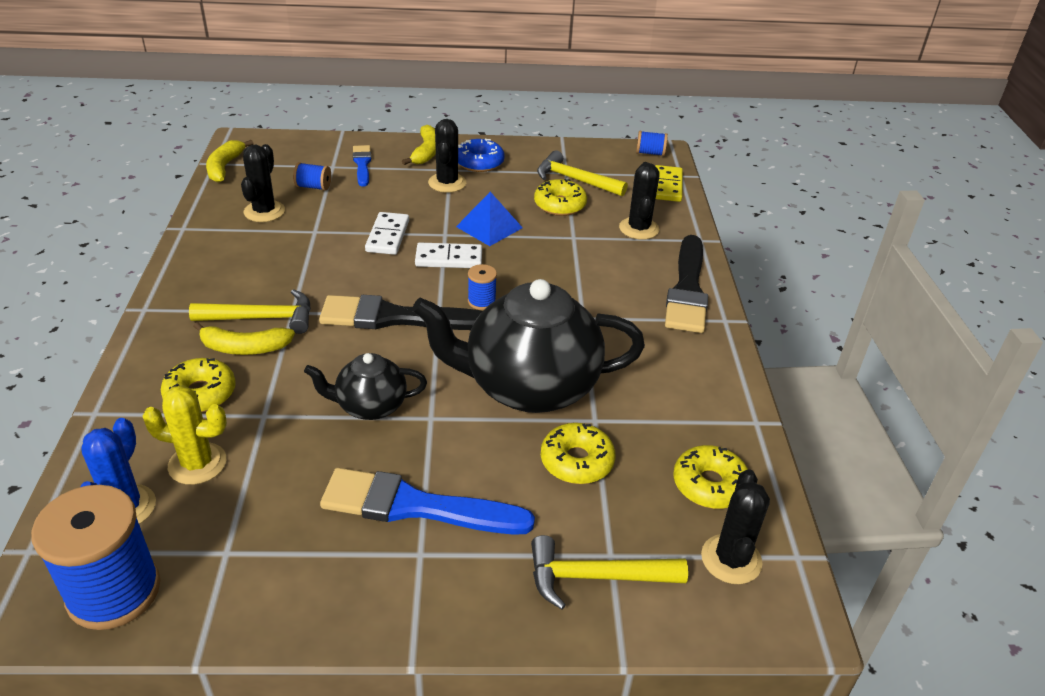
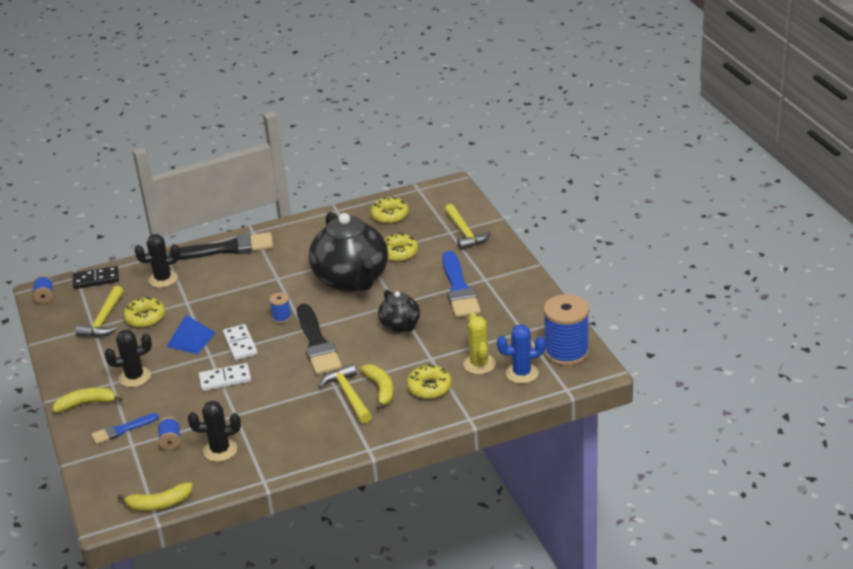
camera: 105 degrees left, 5 degrees down
(479, 162) = (94, 372): blue donut -> none
(667, 186) = (96, 279): yellow domino -> black domino
(731, 559) = (431, 204): black cactus -> none

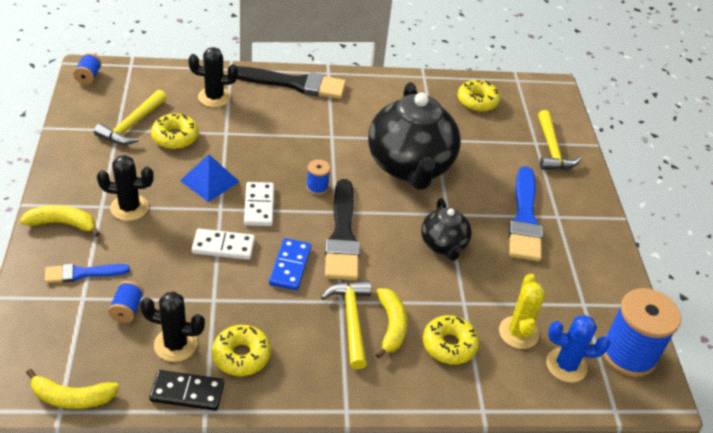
camera: 10 degrees right, 10 degrees up
(96, 279) = (148, 74): black domino -> black domino (187, 392)
(285, 376) = (290, 266): none -> blue domino
(398, 253) = (472, 150): yellow donut -> yellow donut (241, 355)

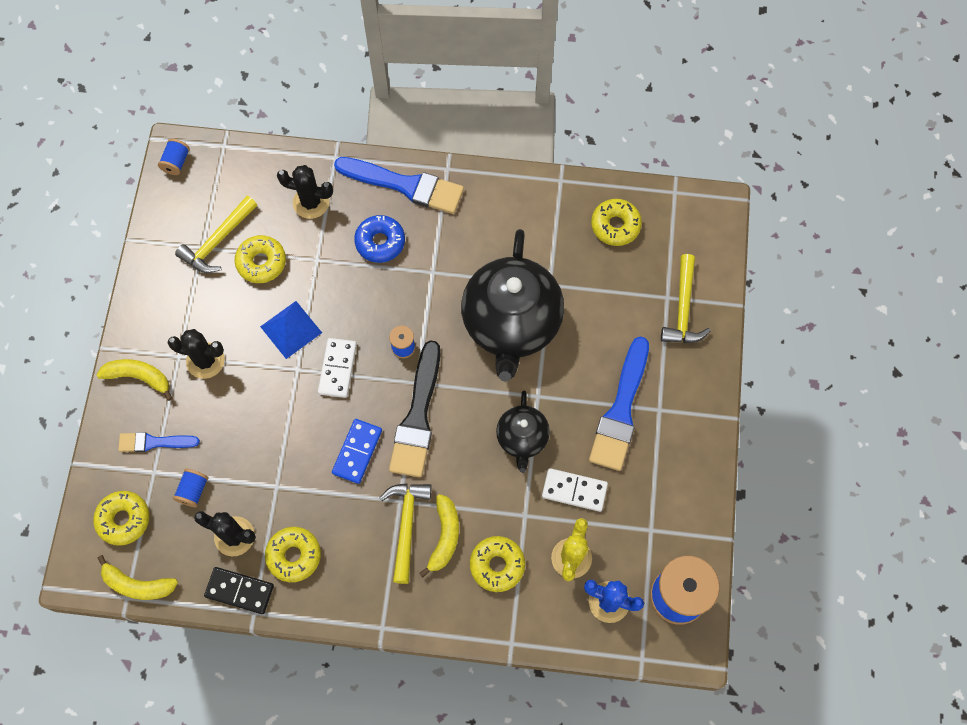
camera: 15 degrees right, 25 degrees up
(53, 340) = (124, 519): none -> yellow donut
(223, 246) = (294, 420): white domino -> white domino (574, 491)
(281, 119) = (380, 242): none -> blue donut
(295, 84) = (405, 185): black brush -> blue brush

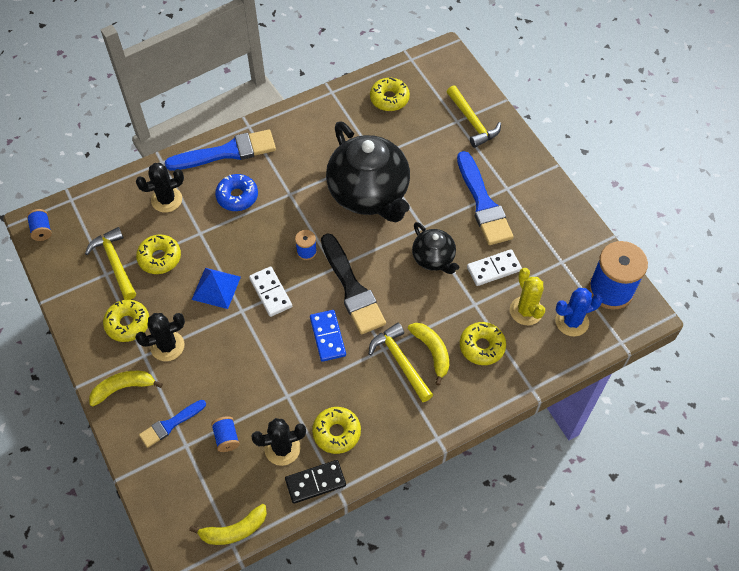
camera: 35 degrees left, 10 degrees down
(124, 519) = (187, 492): yellow donut -> yellow donut (128, 324)
(218, 241) = (115, 263): yellow hammer -> yellow hammer turned 150 degrees clockwise

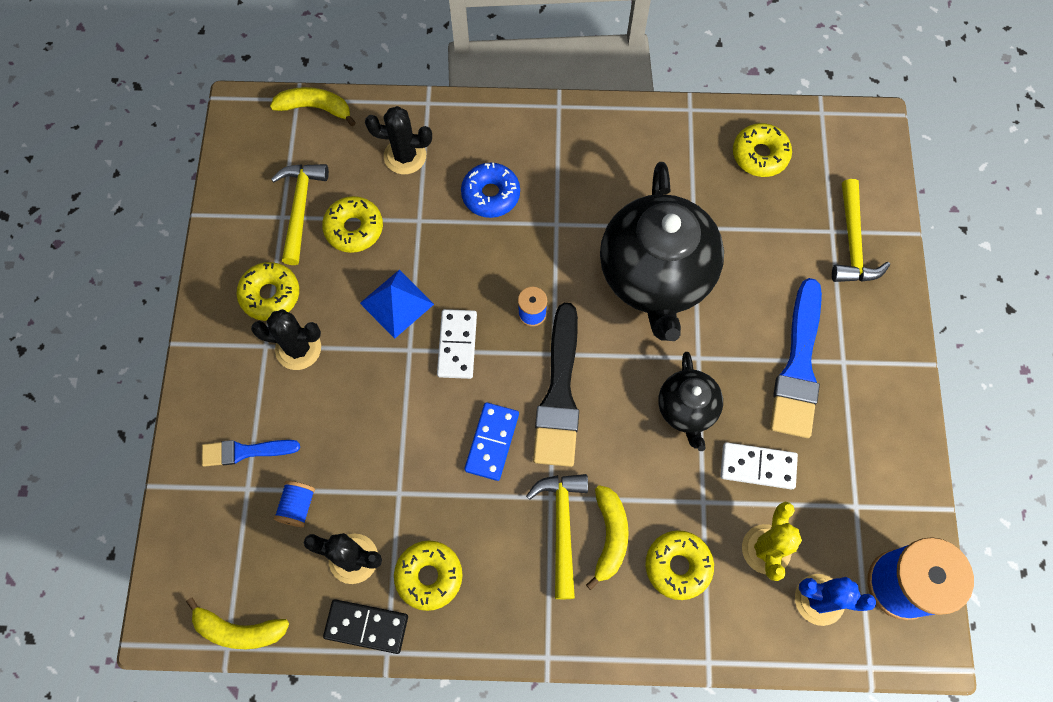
camera: 30 degrees right, 10 degrees up
(42, 230) = (243, 123): blue spool -> none
(123, 388) = (220, 374): yellow banana -> yellow banana (315, 108)
(227, 152) = (512, 128): blue brush -> none

